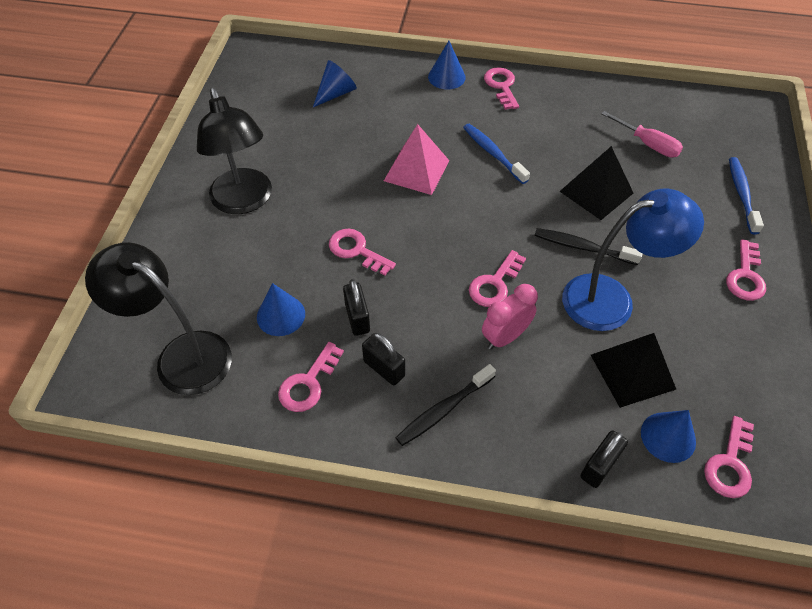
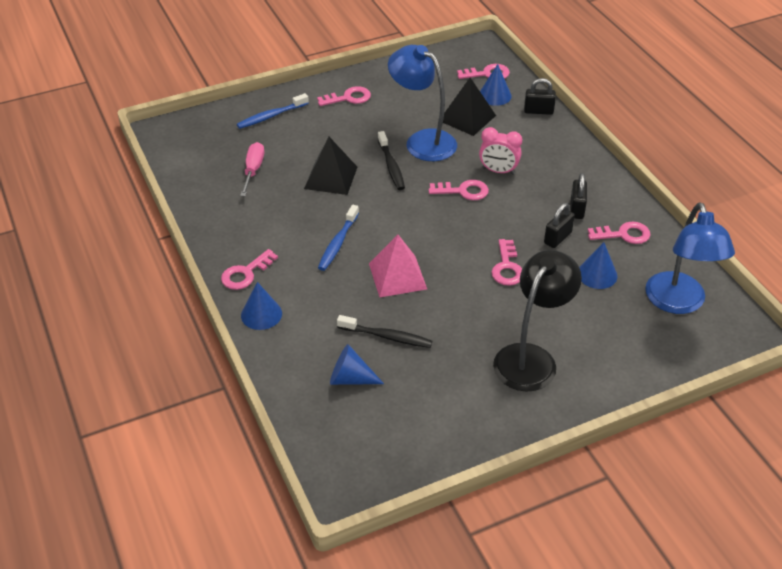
camera: 125 degrees left, 10 degrees down
(181, 355) = (678, 303): black lamp -> blue lamp
(443, 410) = (573, 174): black toothbrush -> black toothbrush (387, 337)

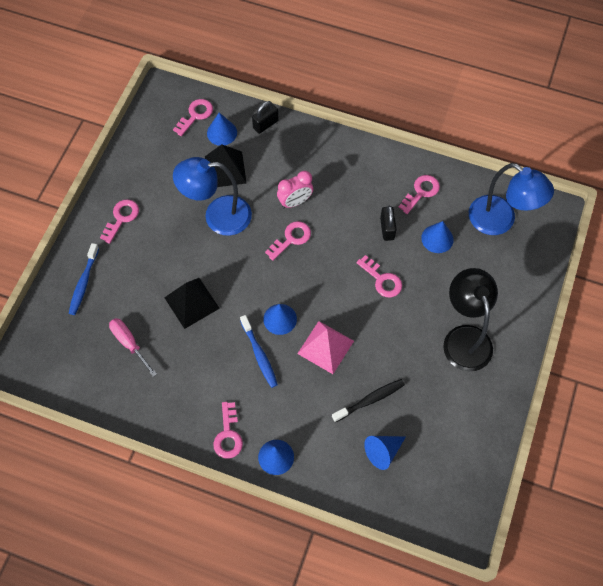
camera: 45 degrees left, 20 degrees up
(385, 233) = (280, 319): none -> blue cone
(391, 166) = (221, 257): black toothbrush -> none
(577, 209) = (374, 194): black padlock -> none

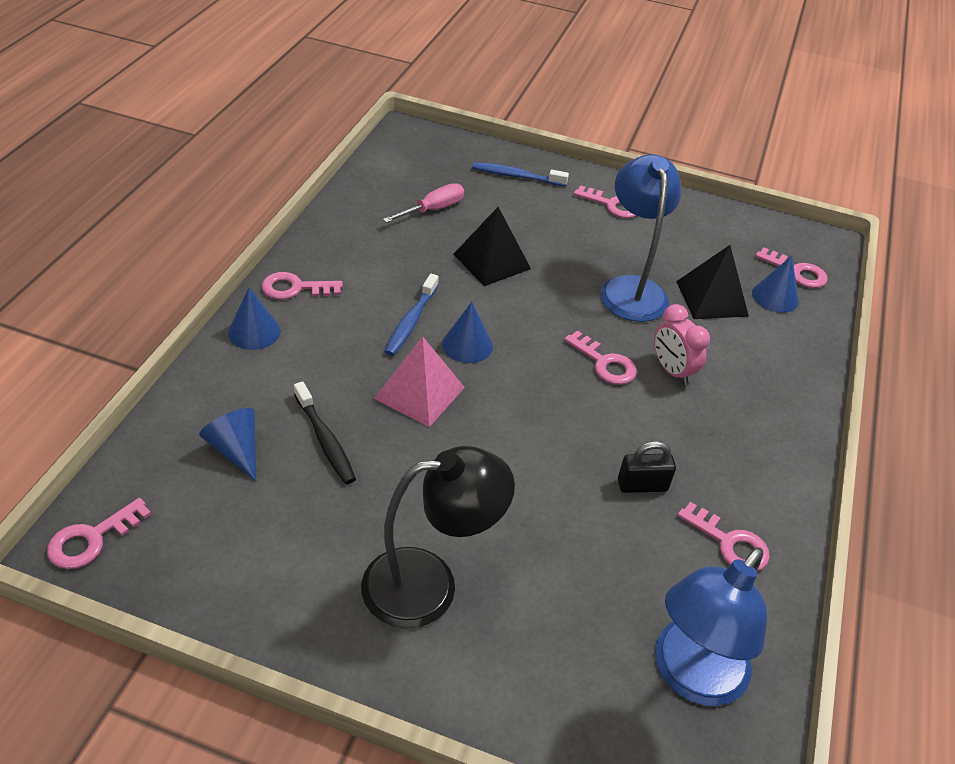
camera: 85 degrees right, 20 degrees down
(259, 355) = (411, 321): blue toothbrush -> blue toothbrush turned 45 degrees counterclockwise
(265, 124) = (806, 343): black padlock -> none
(382, 280) = (541, 471): pink key -> pink key (92, 539)
(437, 238) = (633, 560): blue cone -> none

